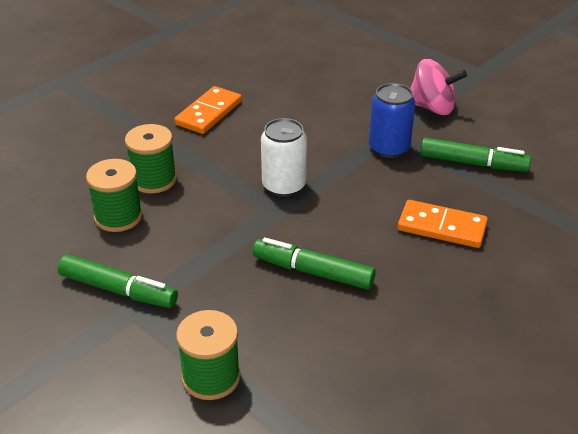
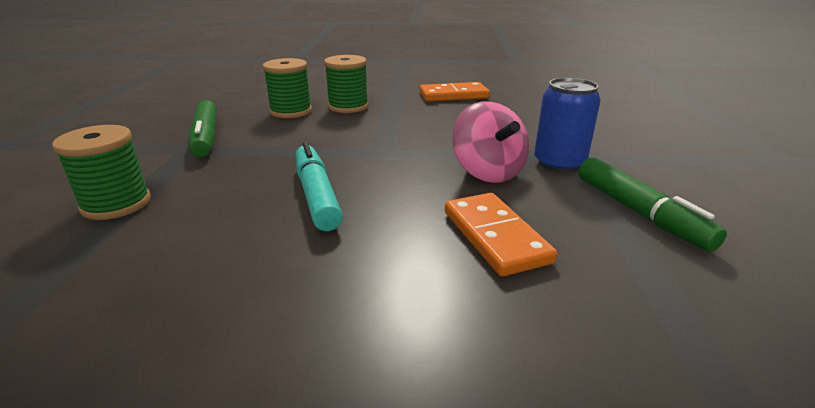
camera: 50 degrees right, 10 degrees down
(284, 186) = (417, 143): white can -> none
(313, 272) = (317, 195): green marker -> turquoise marker
(432, 107) = (666, 159): pink spinning top -> pink spinning top (487, 172)

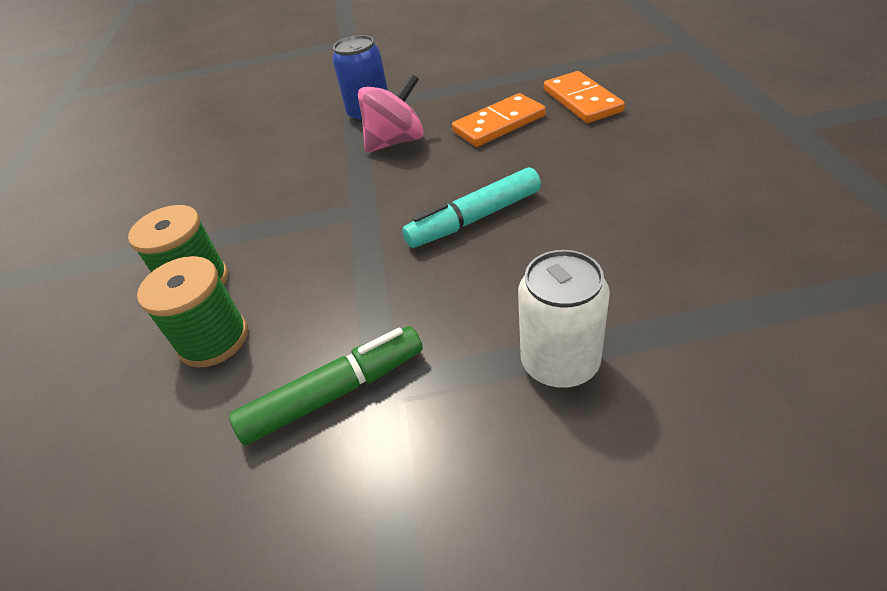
camera: 95 degrees left, 15 degrees up
(116, 204) = (560, 362): green spool -> white can
(453, 95) = (163, 199): orange domino -> orange domino (582, 101)
(639, 213) = (443, 82): green marker -> none

